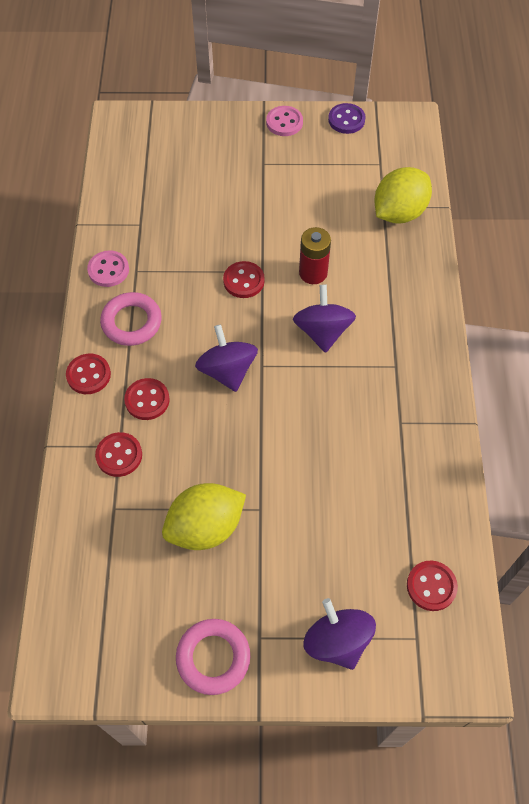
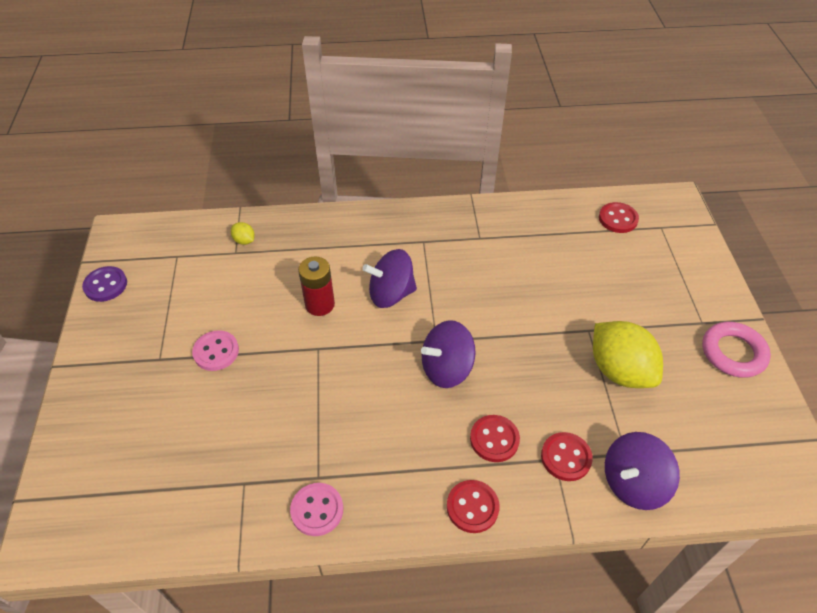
camera: 95 degrees left, 10 degrees down
(131, 322) = (394, 470): pink ring -> none
(244, 281) = (331, 364): red button -> none
(284, 122) = (96, 342): pink button -> pink button (216, 352)
(337, 641) = (683, 272): purple spinning top -> purple spinning top (633, 483)
(399, 213) = (244, 241): yellow lemon -> yellow lemon, size x0.42

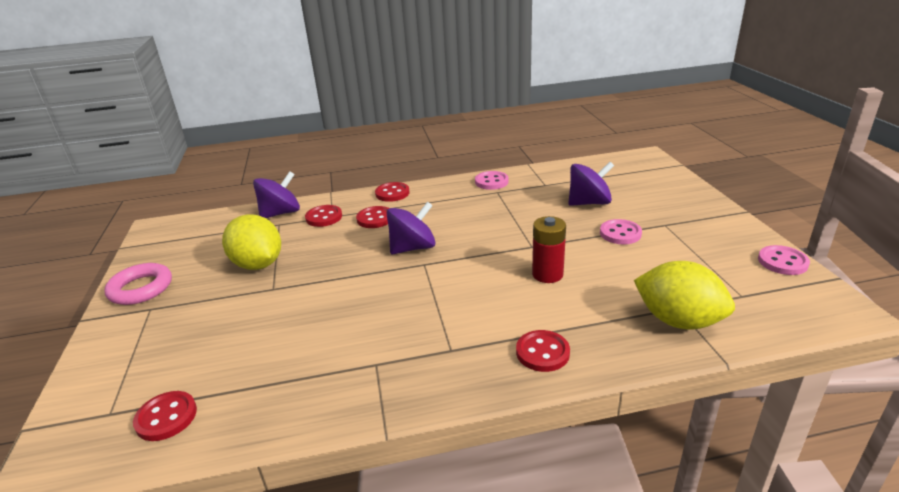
camera: 175 degrees right, 20 degrees down
(105, 285) = (782, 262): purple button -> pink button
(244, 241) = (678, 321): yellow lemon -> yellow lemon, size x2.38
(357, 229) = (542, 352): none -> red button
(391, 294) = (476, 292): purple spinning top -> purple spinning top (589, 203)

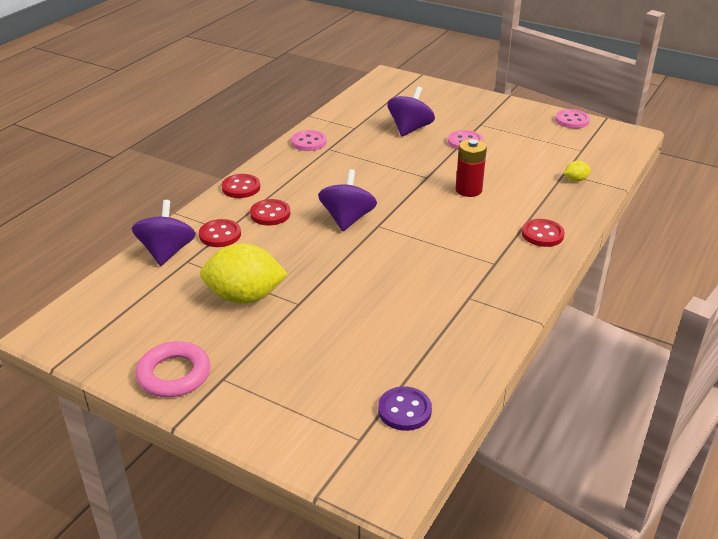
camera: 50 degrees left, 5 degrees up
(166, 417) = (404, 410): red button -> purple button
(678, 321) = (575, 180): yellow lemon -> yellow lemon, size x0.42

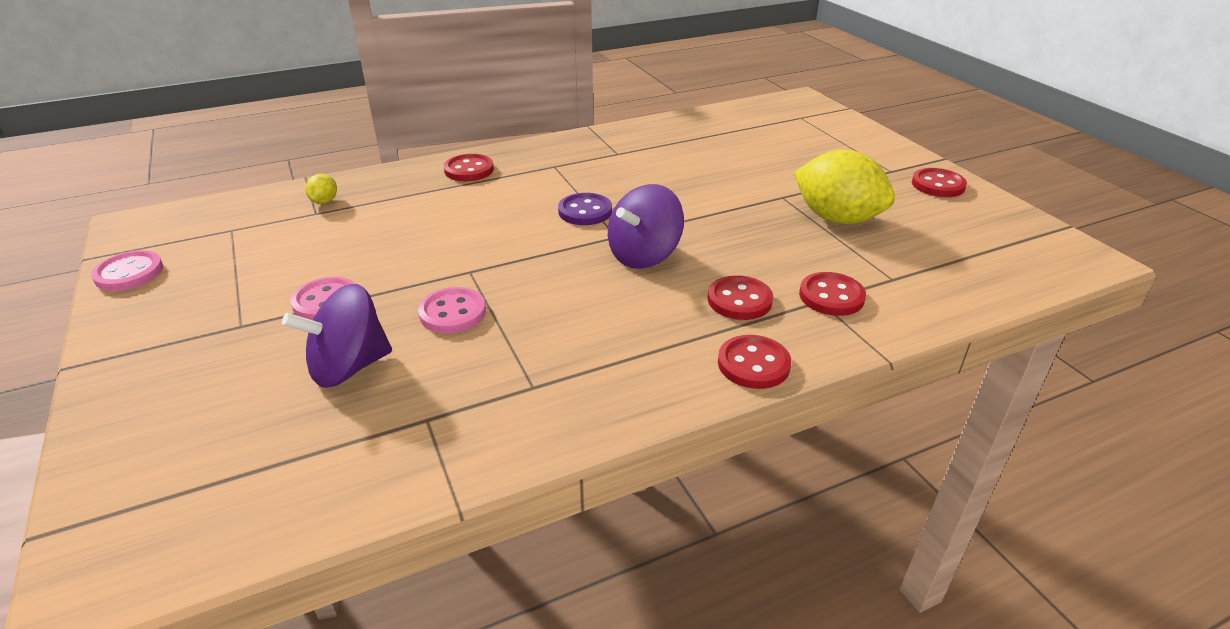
camera: 145 degrees left, 0 degrees up
(167, 252) = (919, 299): purple spinning top -> none
(174, 374) = (938, 185): pink ring -> red button
(308, 142) = (549, 419): pink button -> pink button (452, 313)
(404, 410) = (754, 118): purple button -> purple button (585, 211)
(468, 190) = (453, 235): red battery -> none
(575, 180) = (324, 201): yellow lemon -> yellow lemon turned 75 degrees clockwise

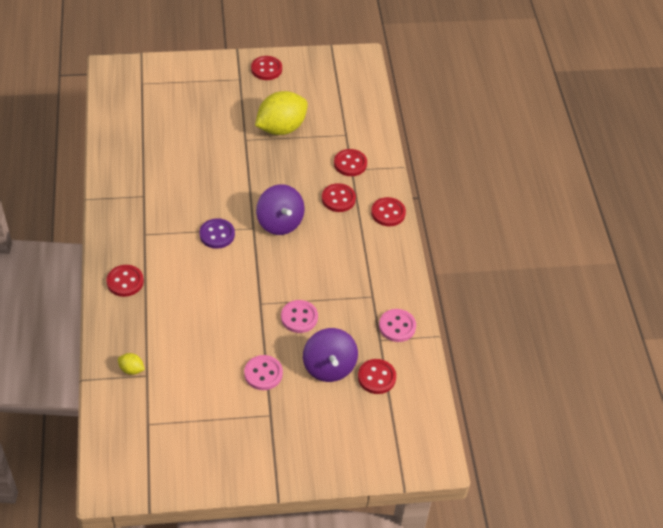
camera: 75 degrees left, 15 degrees up
(129, 273) = (183, 478): pink button -> pink button (397, 326)
(329, 434) = (376, 377): none -> red button

